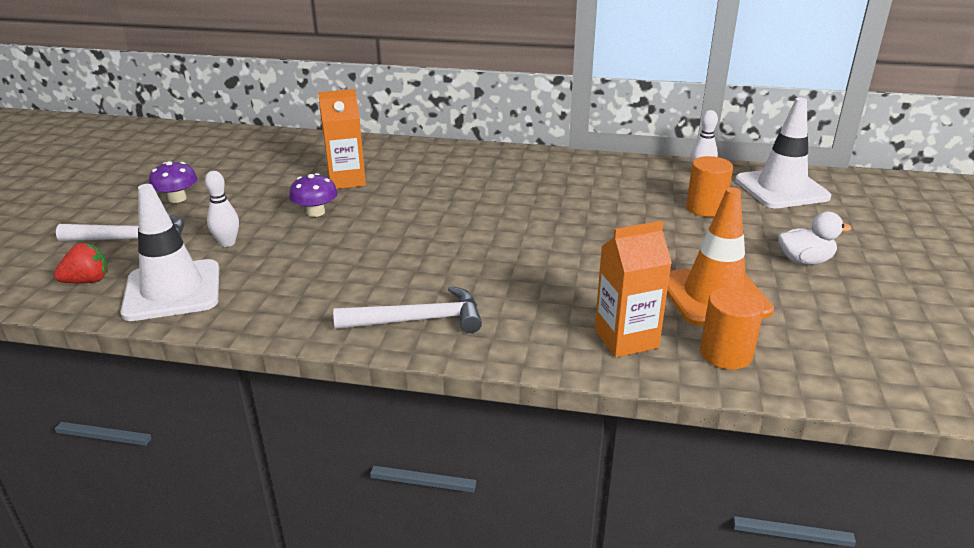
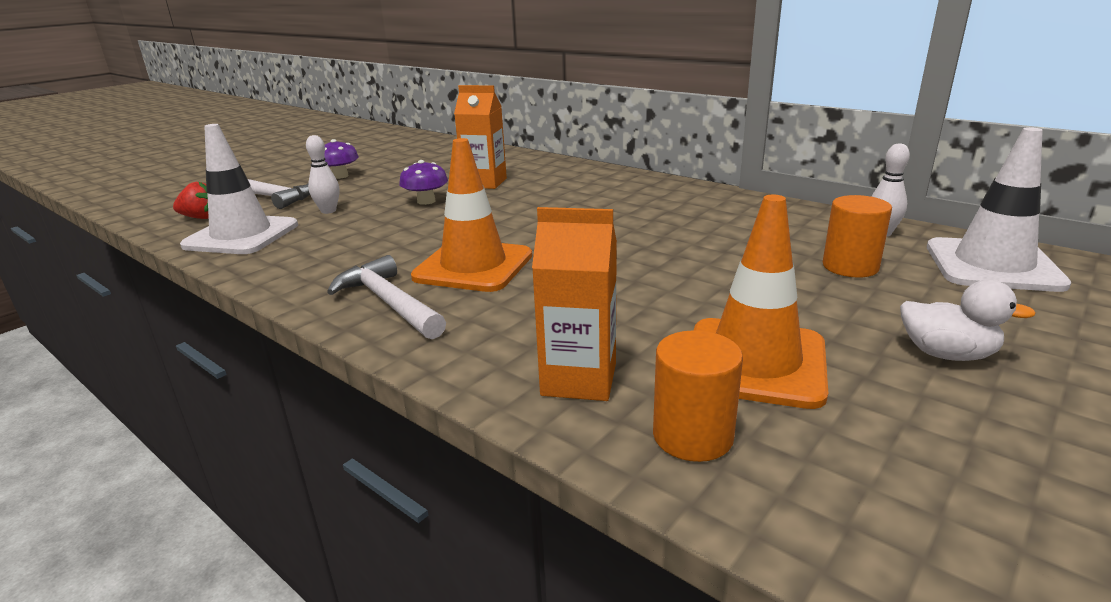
camera: 30 degrees right, 5 degrees down
(418, 320) = (389, 303): white hammer -> white hammer turned 150 degrees counterclockwise
(445, 270) = (473, 266): none -> orange traffic cone

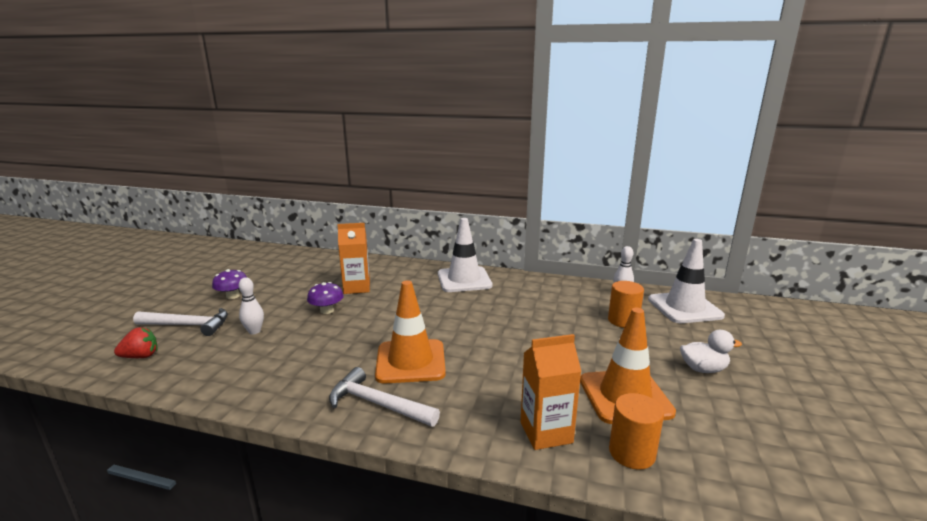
camera: 25 degrees left, 5 degrees down
(241, 235) = (199, 367): white traffic cone -> white traffic cone (464, 280)

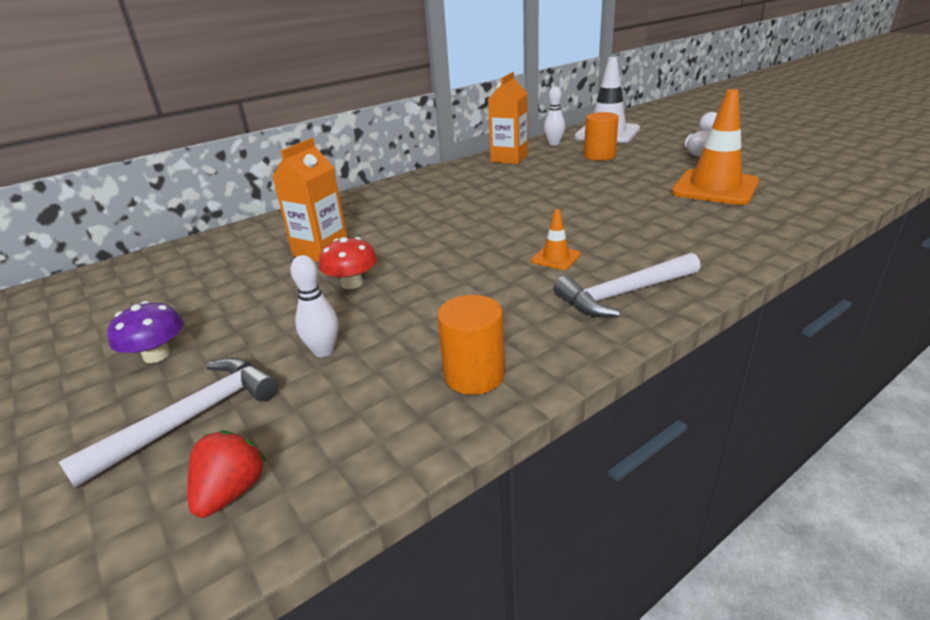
camera: 50 degrees left, 10 degrees up
(327, 310) = (352, 283): purple mushroom -> red mushroom
(410, 361) = (556, 258): orange traffic cone -> orange traffic cone, size x0.45
(464, 280) = (414, 191): white traffic cone -> none
(546, 432) = (742, 228): orange carton -> orange carton (509, 158)
(632, 453) = (791, 207): orange cylinder -> orange cylinder (474, 375)

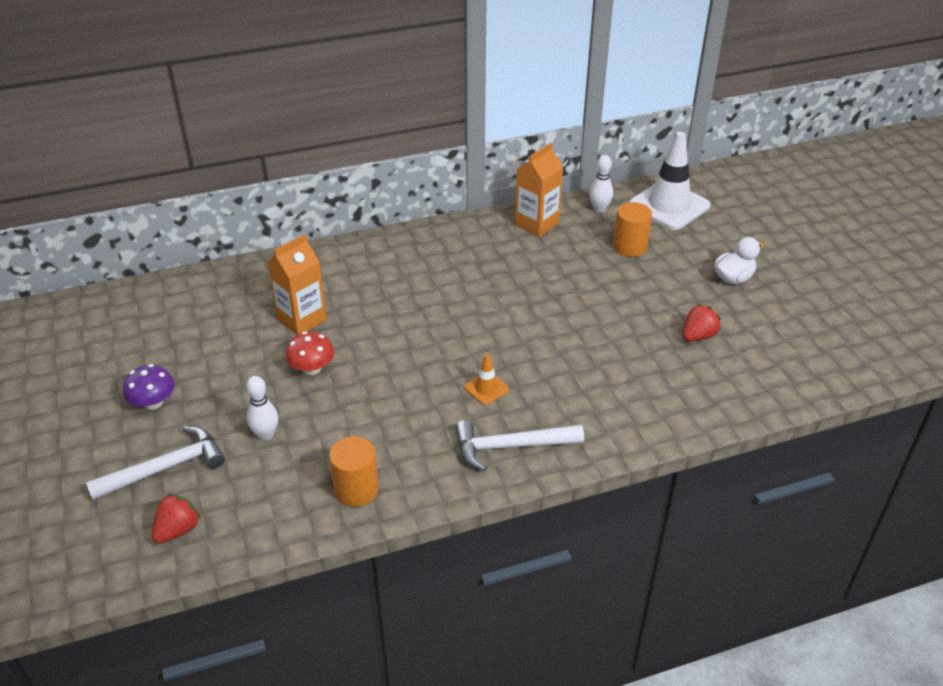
camera: 15 degrees right, 10 degrees up
(715, 188) = (698, 336): orange traffic cone -> red strawberry

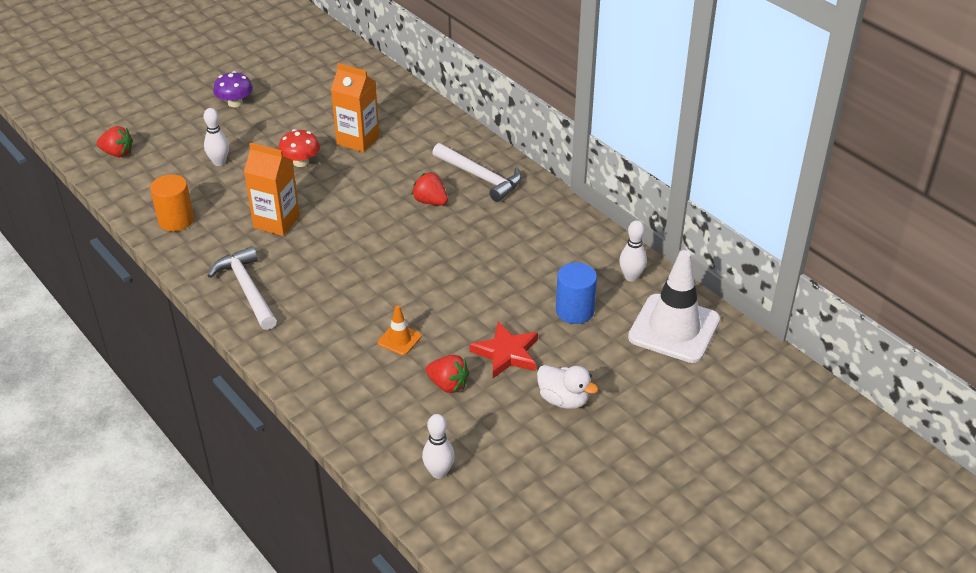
camera: 70 degrees right, 0 degrees up
(165, 467) = (173, 129): white hammer -> white hammer (480, 177)
(437, 292) = (430, 201): none -> red strawberry
(486, 388) = (313, 260): orange traffic cone -> orange traffic cone (399, 339)
(537, 224) = (575, 238): orange carton -> orange carton (276, 222)
(629, 247) = (574, 311): orange cylinder -> blue cylinder
(669, 295) = (506, 353): none -> red star
(803, 364) = (439, 472): none -> white bowling pin

